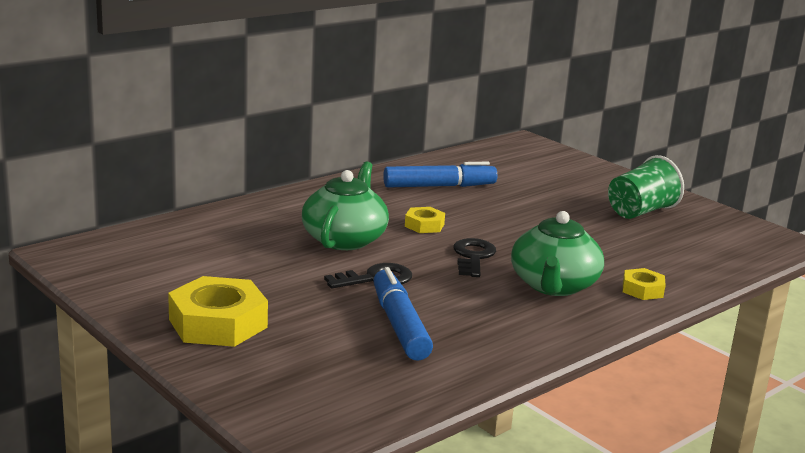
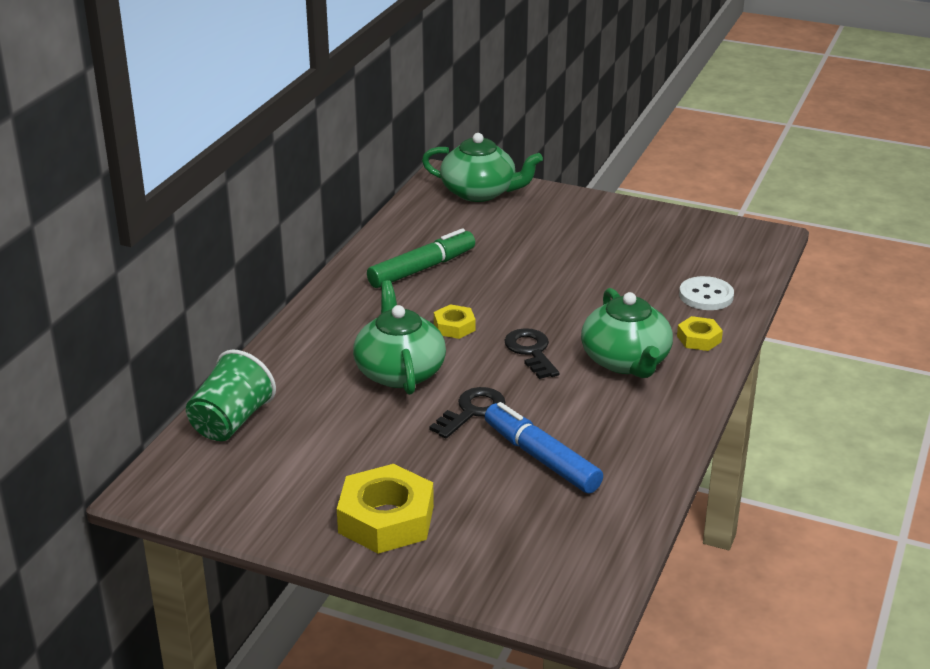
camera: 25 degrees left, 10 degrees up
(439, 186) = (422, 269): blue marker -> green marker
(542, 156) = (480, 192): none -> green teapot
(640, 212) = (624, 241): green cup -> green cup (231, 422)
(681, 264) = (706, 296): none -> white button

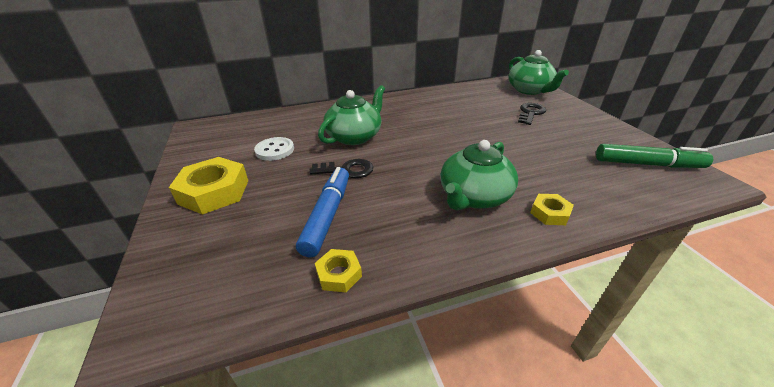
camera: 50 degrees right, 5 degrees up
(231, 422) = (265, 120): green cup -> none
(422, 269) = (445, 105): green marker -> green marker (647, 164)
(454, 327) = (414, 132): yellow nut -> yellow nut (339, 274)
(531, 351) = (429, 161): black key -> black key (530, 113)
(706, 296) = (598, 191): white button -> white button (275, 150)

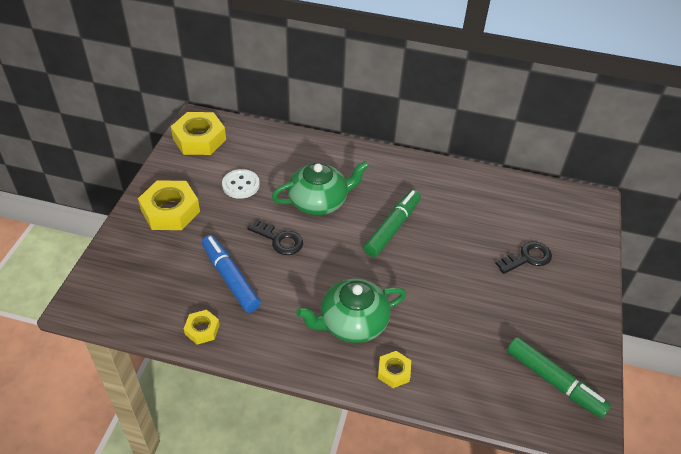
camera: 30 degrees right, 10 degrees up
(207, 137) = (199, 139): none -> yellow nut
(327, 215) = (230, 278): blue marker -> blue marker turned 75 degrees counterclockwise
(428, 130) = (392, 228): none -> green marker
(529, 90) = (576, 222): green teapot -> none

